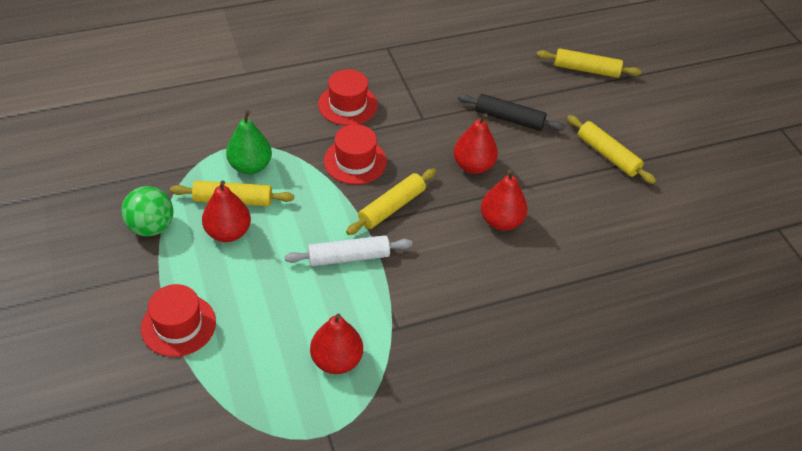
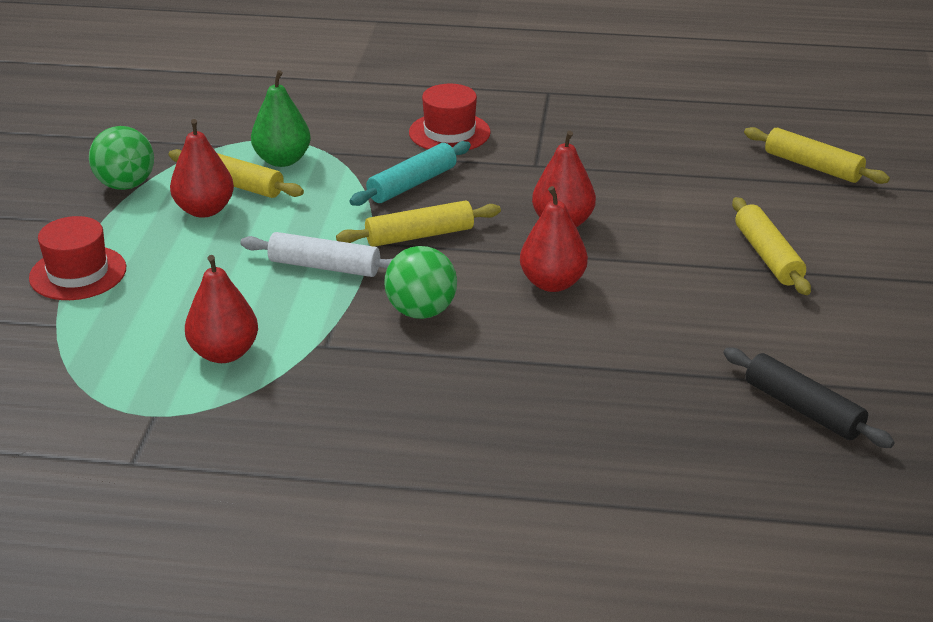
camera: 30 degrees right, 15 degrees down
(355, 161) = (412, 184): red hat -> turquoise rolling pin
(438, 275) = (421, 311): none -> green ball
(509, 118) = (654, 190): black rolling pin -> black rolling pin (803, 409)

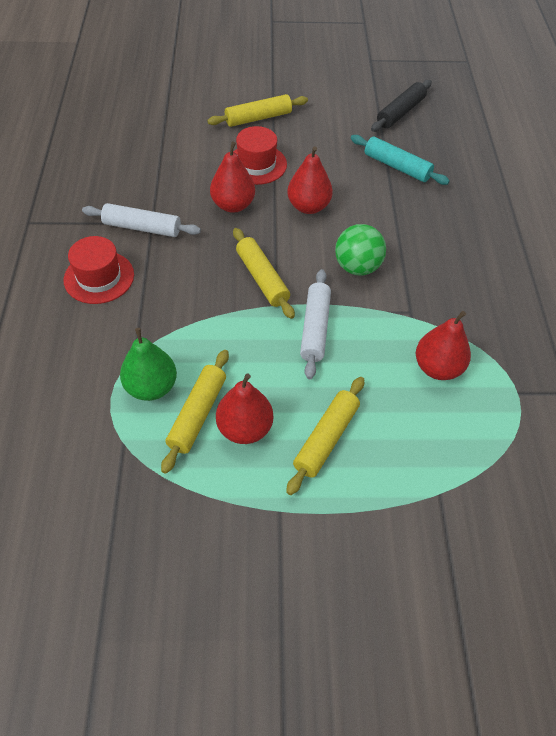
camera: 100 degrees left, 20 degrees up
(78, 273) = (363, 501): red hat -> red hat (256, 164)
(126, 185) = (207, 508): green ball -> none
(412, 184) = (186, 291): turquoise rolling pin -> turquoise rolling pin (397, 167)
(527, 158) = (142, 228): none -> white rolling pin
(813, 166) = (147, 96): yellow rolling pin -> yellow rolling pin (326, 438)

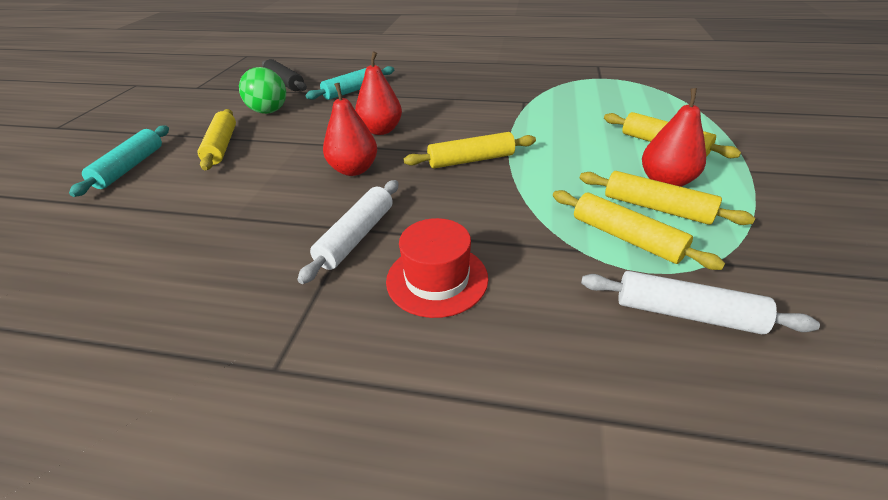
camera: 75 degrees left, 15 degrees down
(151, 387) = (626, 238): green pear -> yellow rolling pin
(218, 85) = (130, 167): none -> turquoise rolling pin
(256, 164) = (298, 152): red hat -> none
(315, 328) = (539, 139): white rolling pin -> white rolling pin (686, 313)
(357, 267) = (469, 116): green ball -> green ball (269, 111)
(437, 368) = (581, 98): red pear -> none

